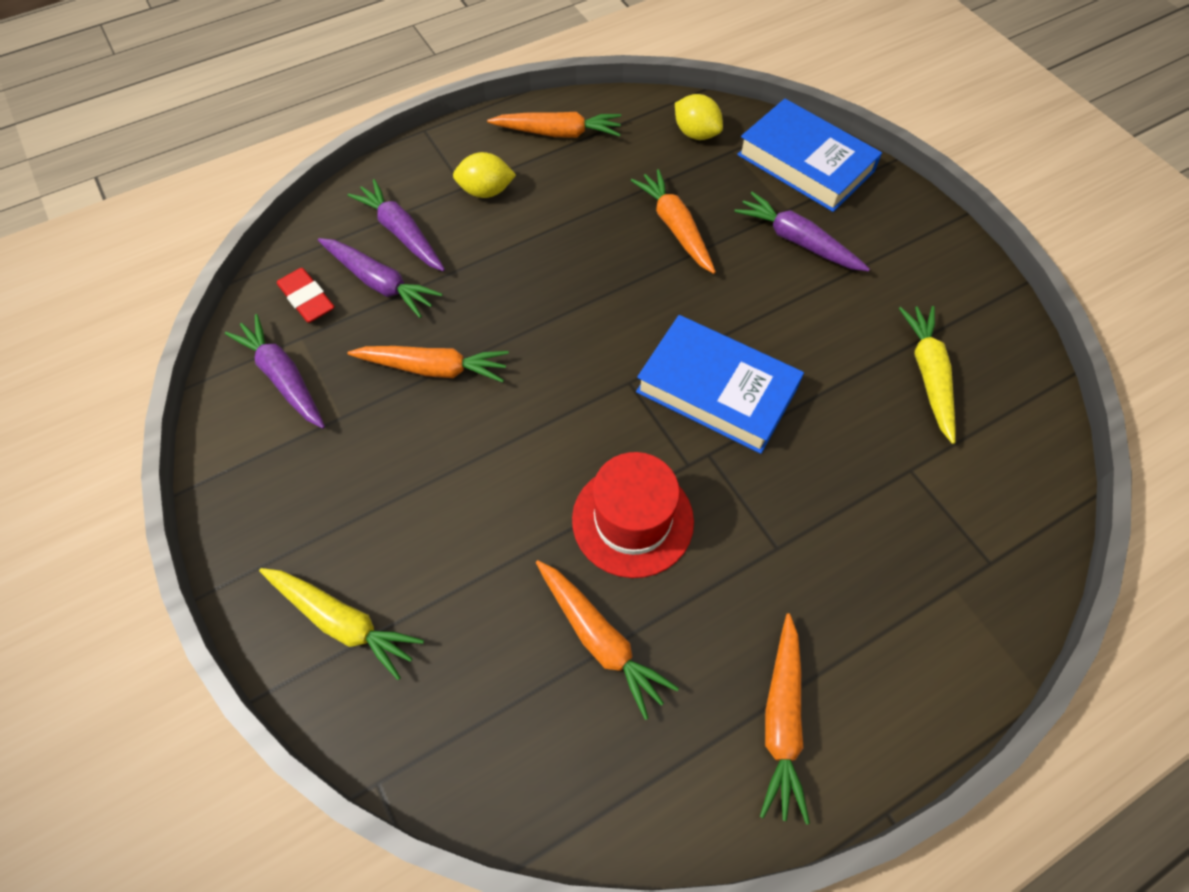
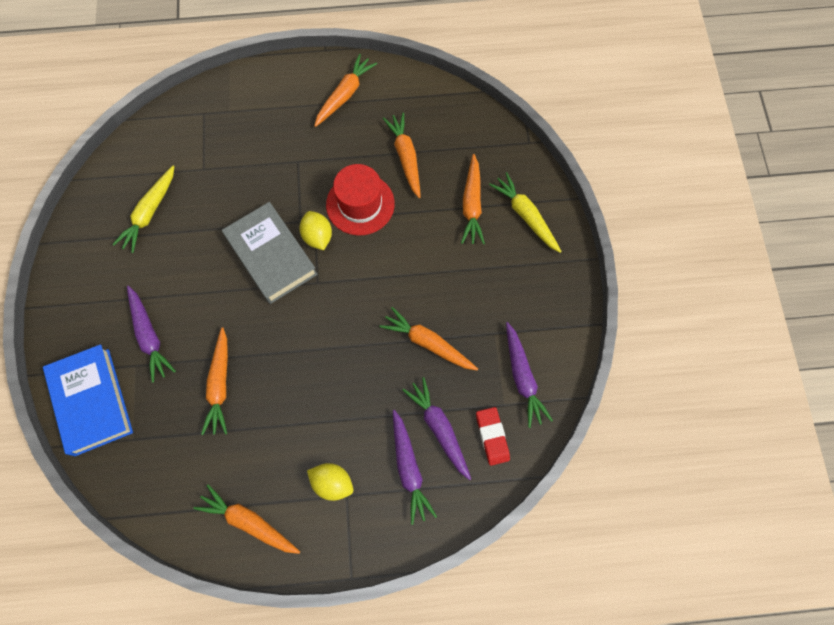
camera: 155 degrees left, 10 degrees up
(445, 600) = (472, 205): none -> orange carrot
(696, 134) = (147, 469): yellow lemon -> yellow lemon (317, 236)
(716, 390) = (271, 256): blue book -> grey book

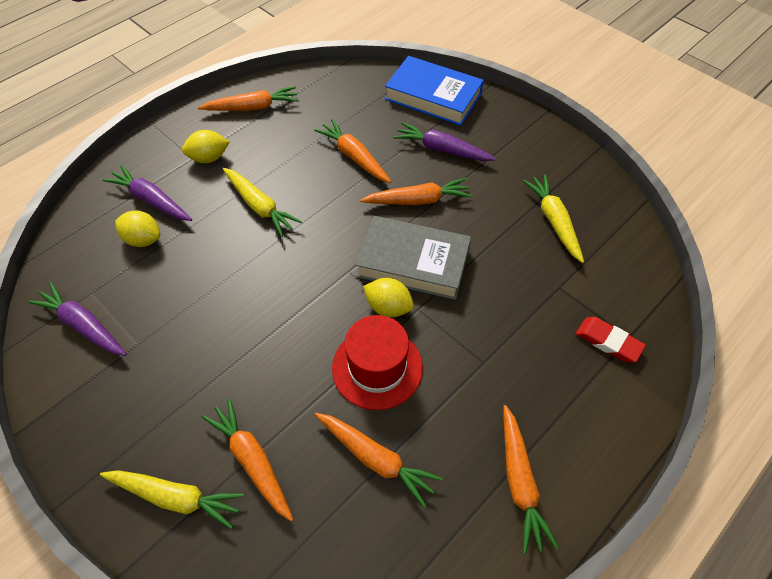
camera: 140 degrees right, 15 degrees down
(332, 392) = (260, 206): none -> yellow carrot
(428, 343) = (201, 293): orange carrot -> orange carrot (418, 200)
(439, 428) = (143, 239): purple carrot -> yellow lemon
(492, 436) = (88, 263): red eraser -> red eraser (608, 342)

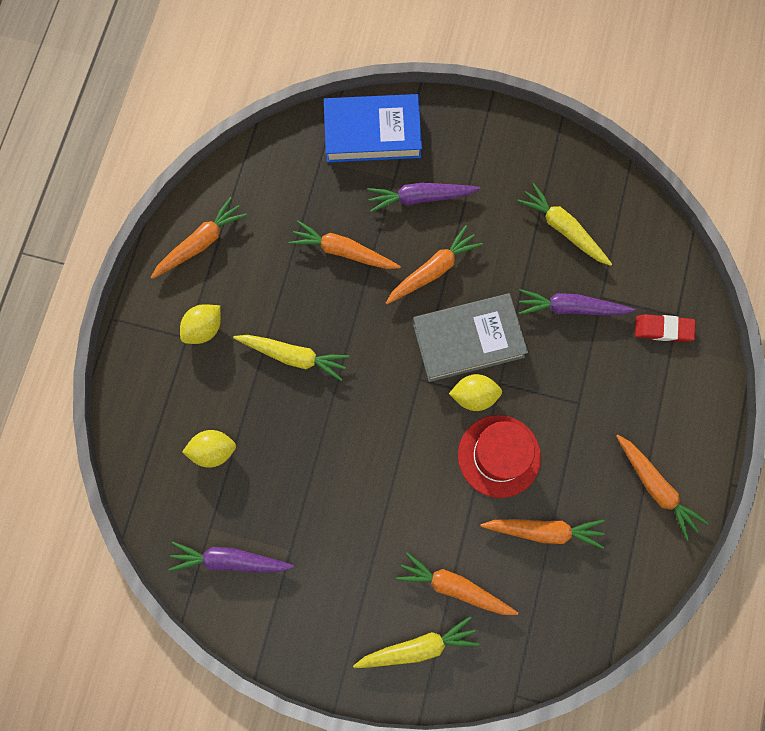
camera: 30 degrees left, 20 degrees up
(151, 200) = (186, 406): purple carrot -> purple carrot (570, 308)

